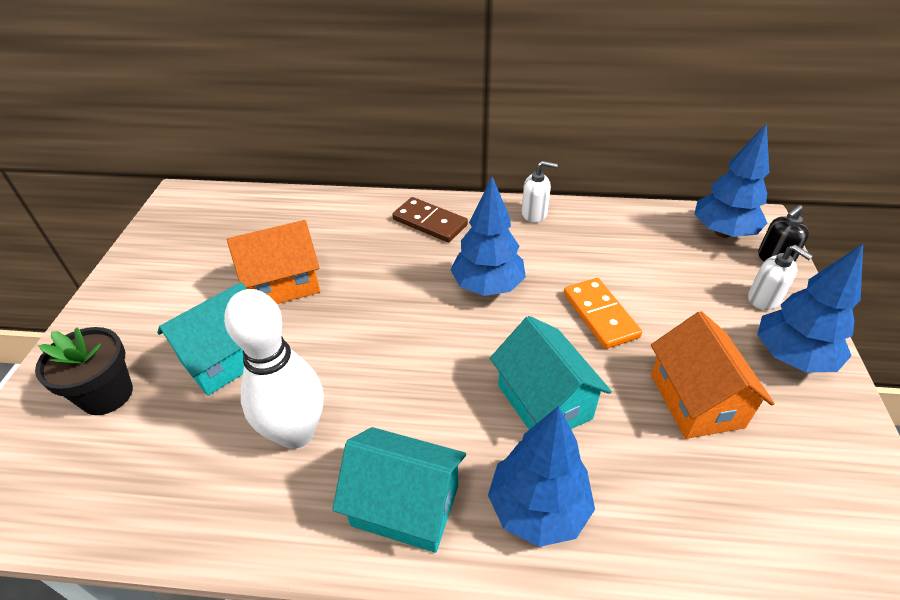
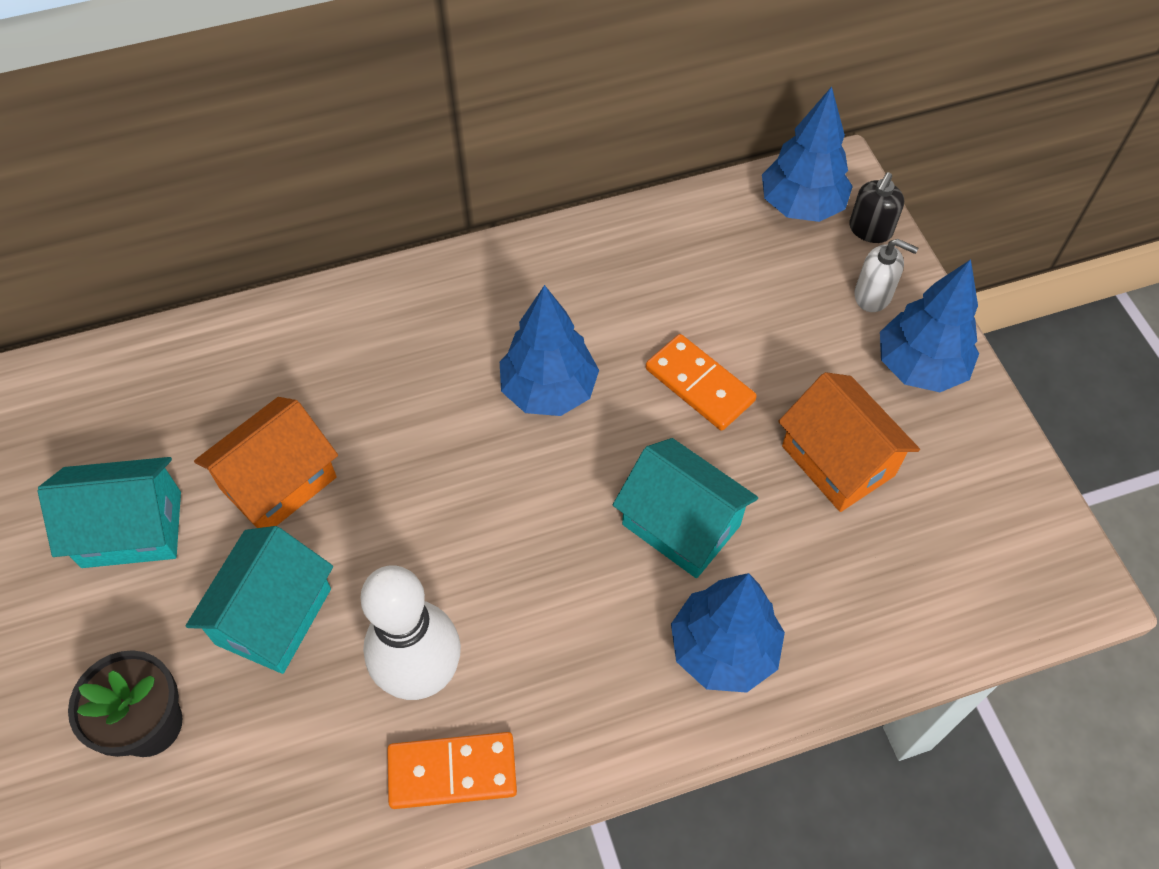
camera: 25 degrees left, 15 degrees up
(274, 513) = (452, 771): none -> orange domino
(405, 505) = (588, 703): turquoise house -> turquoise house (132, 529)
(429, 222) = (424, 312): brown domino -> none
(534, 214) = (558, 251): white soap dispenser -> none

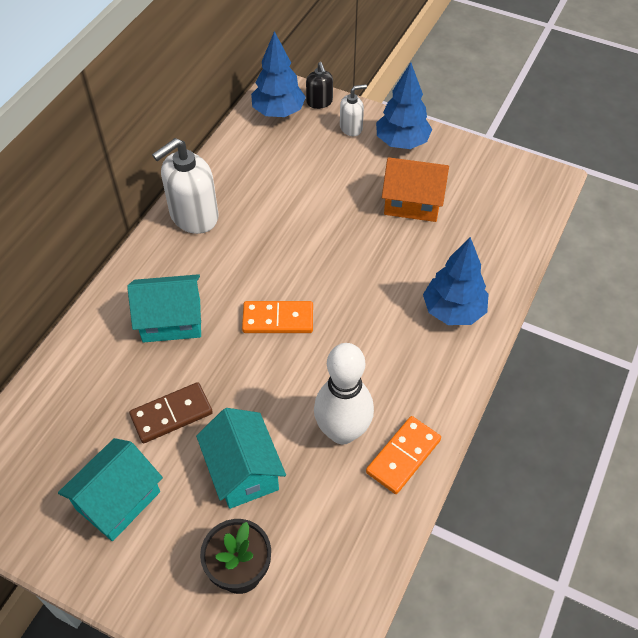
camera: 45 degrees left, 5 degrees down
(278, 483) = (171, 414): orange house -> brown domino
(549, 390) = (256, 270): blue tree -> none
(554, 265) = (193, 216): none -> white soap dispenser
(681, 524) = (380, 278): turquoise house -> turquoise house (171, 320)
(699, 385) = (321, 217): orange domino -> orange domino (278, 319)

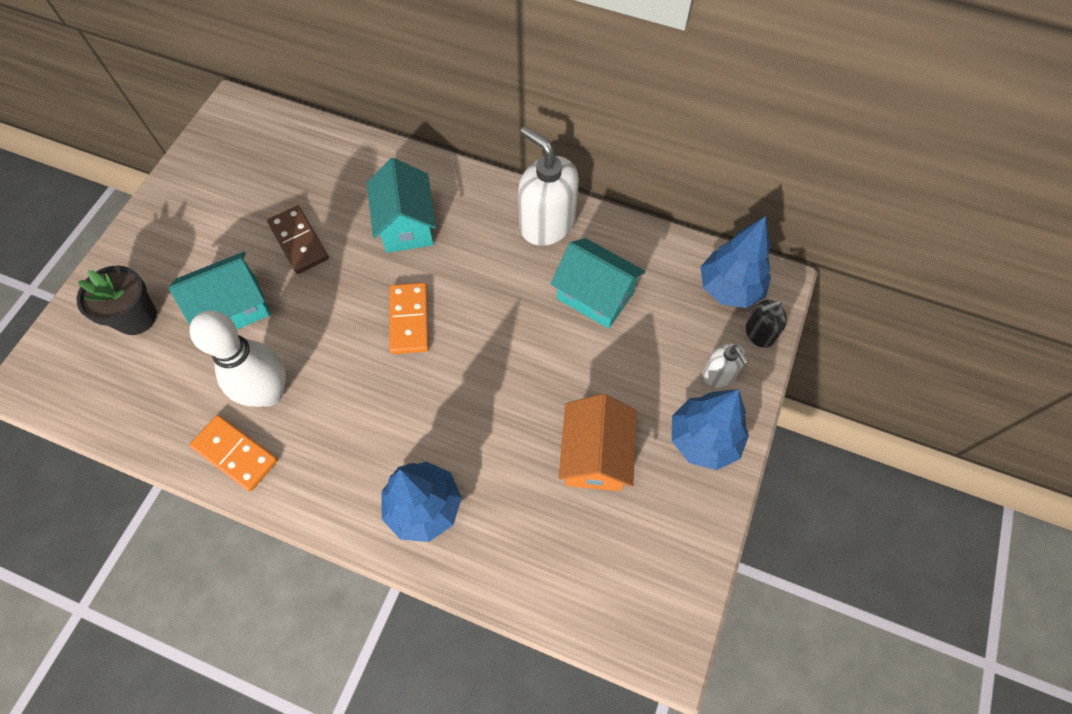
camera: 85 degrees right, 10 degrees up
(118, 500) = (216, 215): turquoise house -> turquoise house (595, 295)

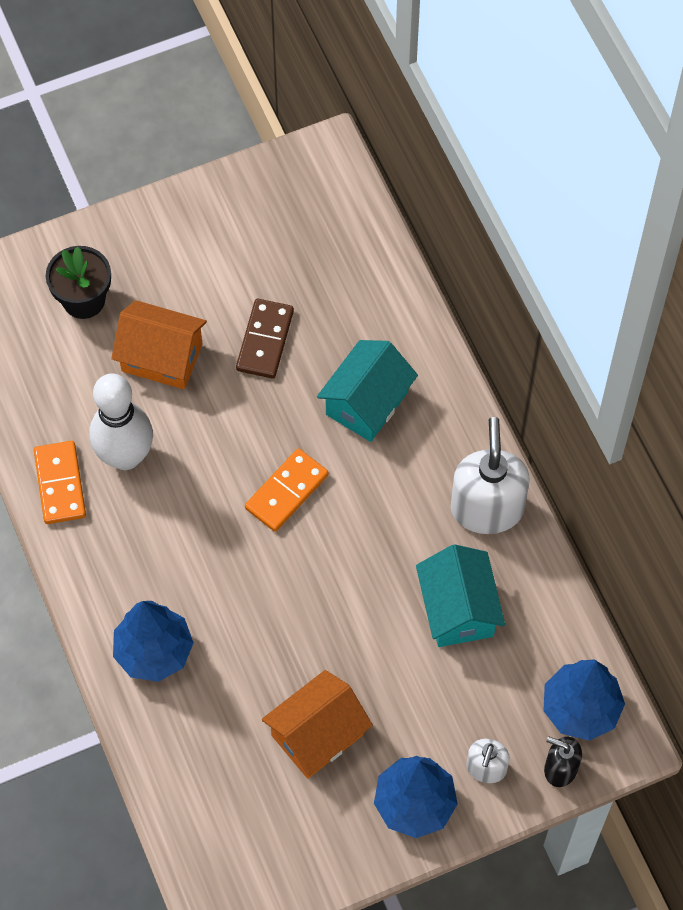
camera: 45 degrees right, 0 degrees up
(234, 308) = (162, 357): turquoise house -> orange house

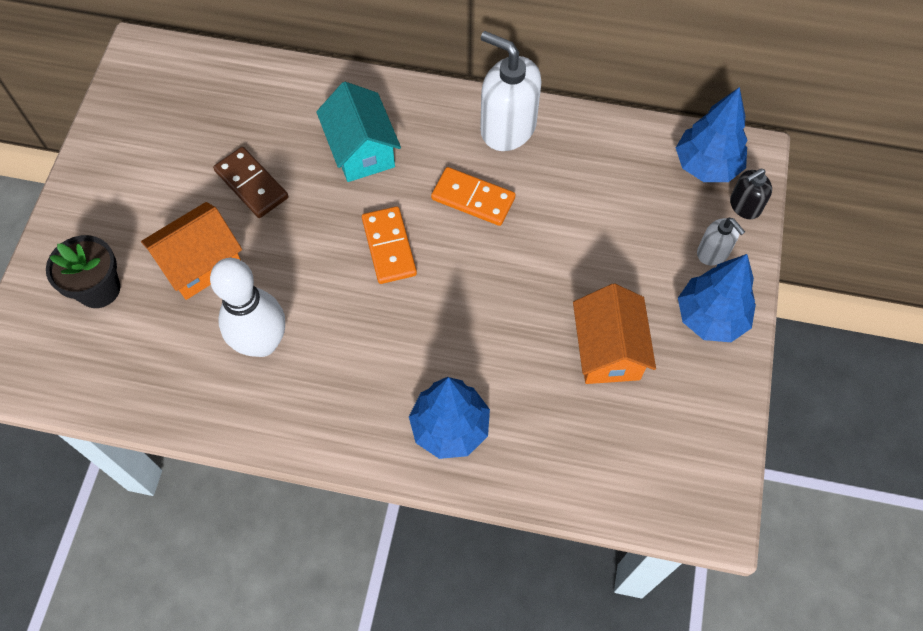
camera: 55 degrees left, 0 degrees up
(60, 484) = (244, 408): orange domino -> orange domino (473, 198)
(458, 609) = (573, 193): turquoise house -> none

